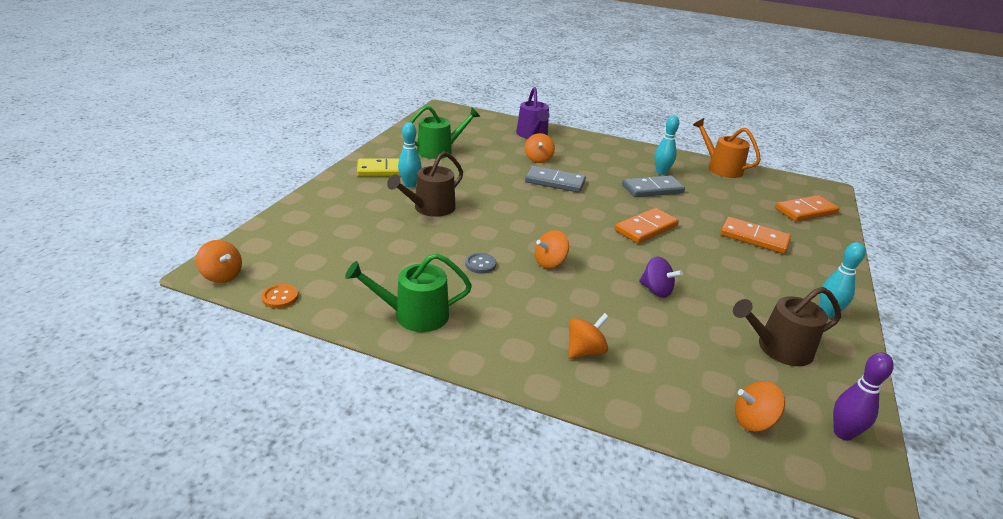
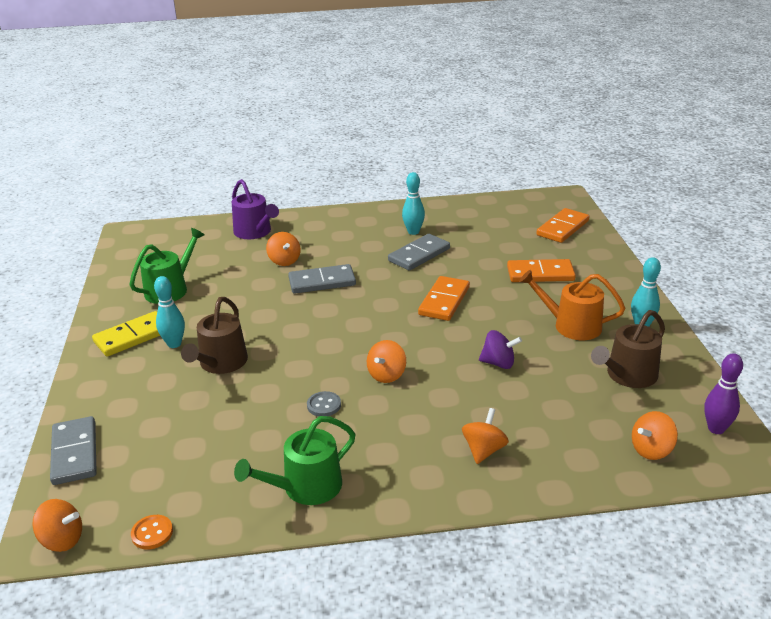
camera: 25 degrees left, 0 degrees up
(281, 226) = (75, 453): none -> grey domino
(721, 168) = (463, 207): orange watering can -> orange watering can (571, 325)

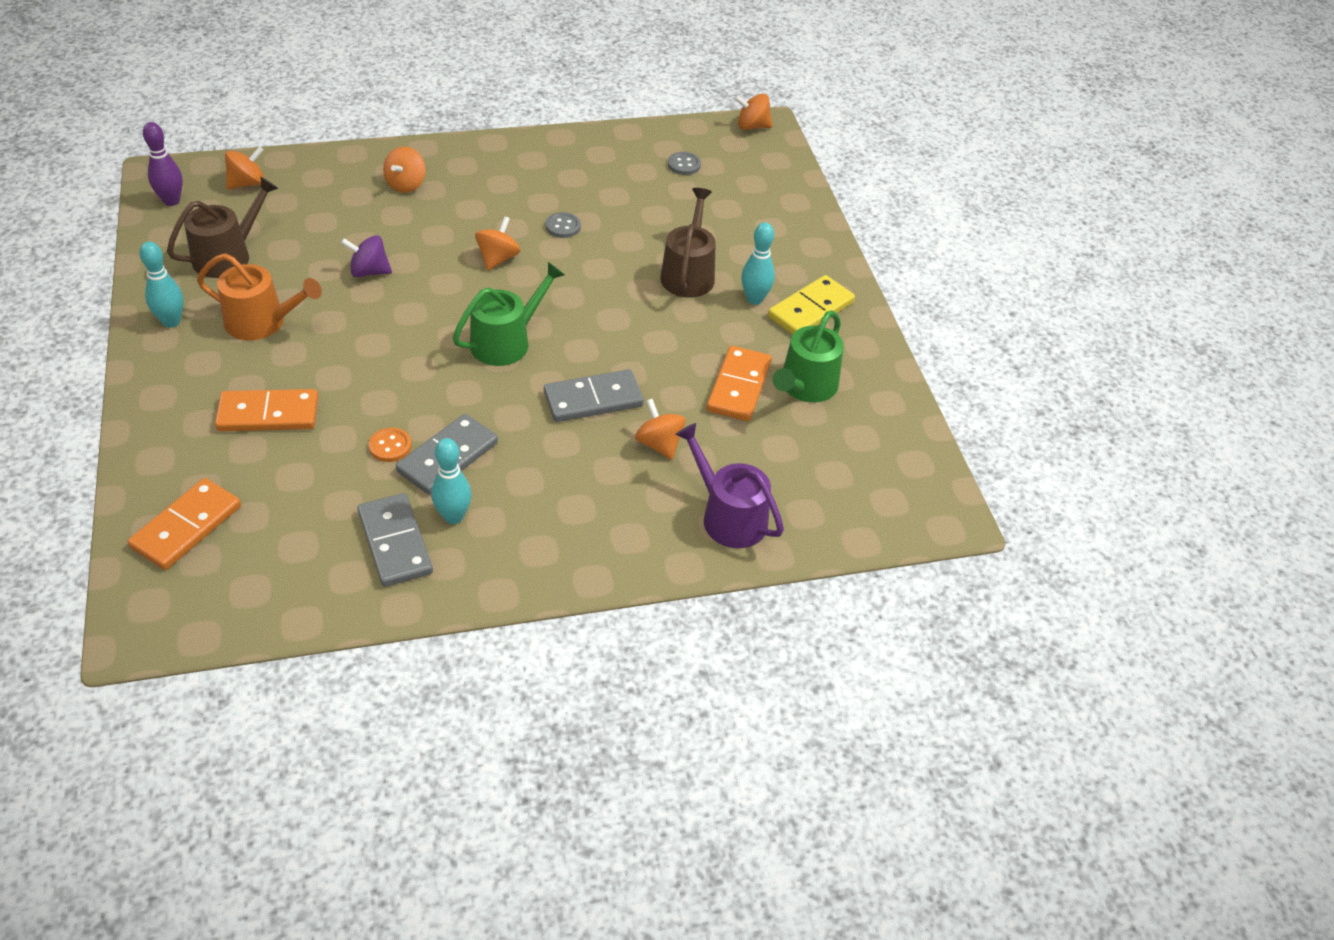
camera: 170 degrees right, 15 degrees up
(75, 453) = (787, 185): grey domino -> grey domino (395, 543)
(152, 533) = (684, 129): orange button -> orange button (390, 446)
(175, 479) = (684, 165): none -> grey button
(306, 487) = (567, 158): green watering can -> green watering can (506, 341)
(444, 301) = (420, 363): orange domino -> orange domino (739, 387)

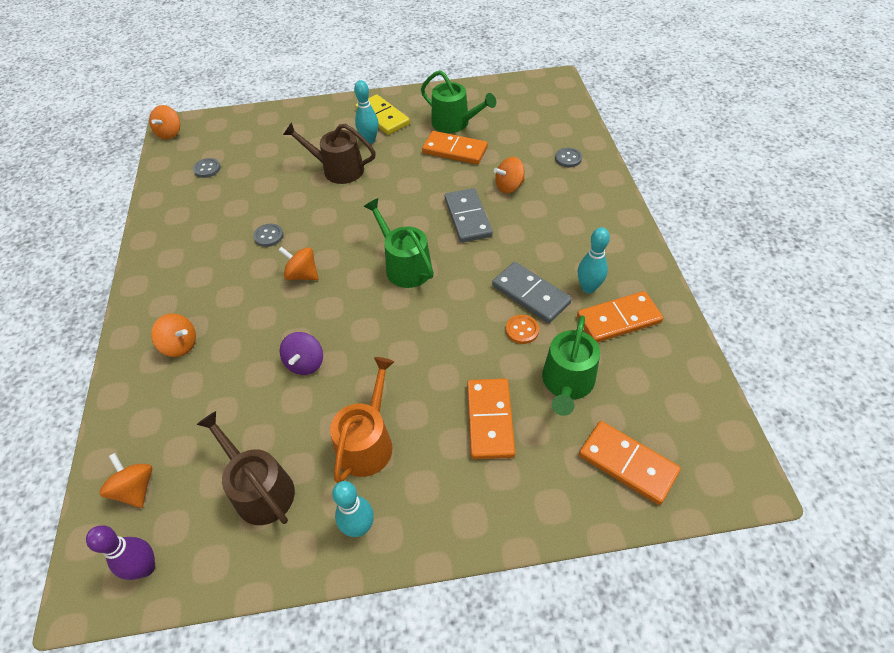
camera: 80 degrees left, 5 degrees up
(304, 483) = (567, 383): none -> green watering can
(395, 543) = (618, 319): grey domino -> orange domino
(729, 516) = (568, 158): purple watering can -> grey button

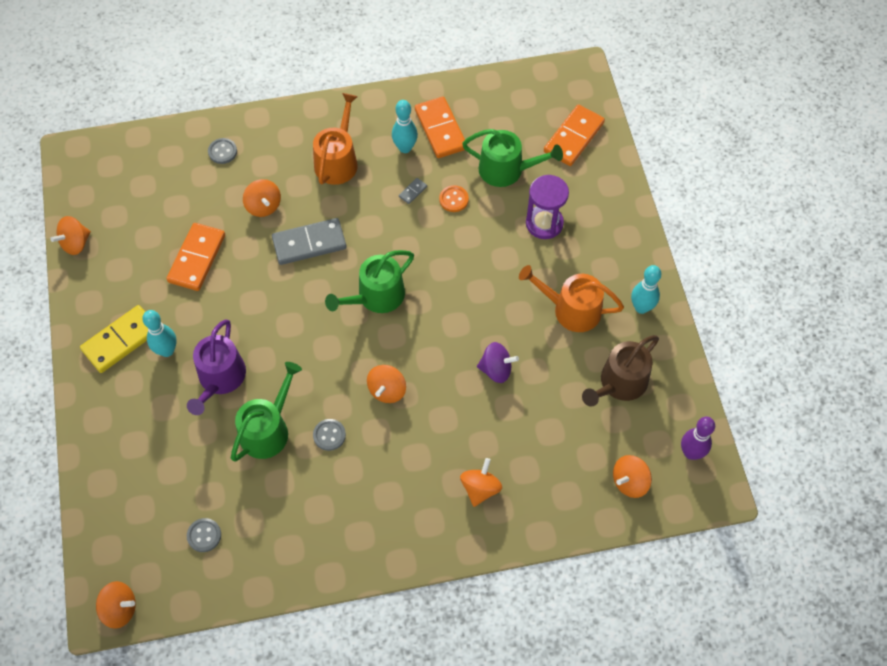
camera: 95 degrees left, 10 degrees up
(338, 169) = (220, 378): brown watering can -> purple watering can
(454, 123) = (144, 260): green watering can -> green watering can (268, 429)
(472, 89) = (75, 243): none -> orange spinning top
(490, 420) = (544, 223): orange domino -> purple hourglass
(531, 294) = (413, 191): grey domino -> grey domino, size x0.42
(565, 235) = (337, 161): none -> orange watering can

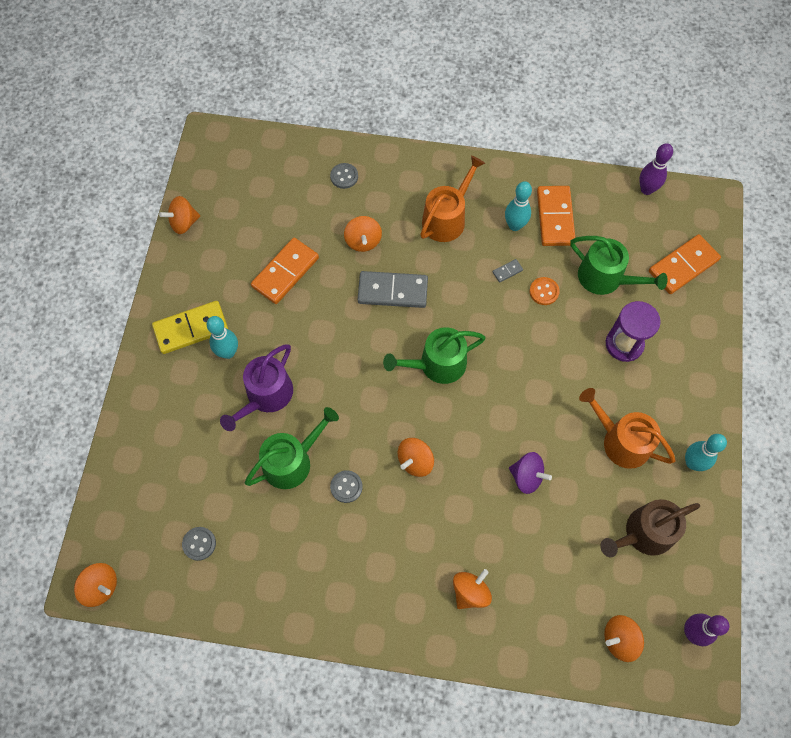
camera: 20 degrees right, 5 degrees up
(517, 79) = (646, 189): none -> purple bowling pin

